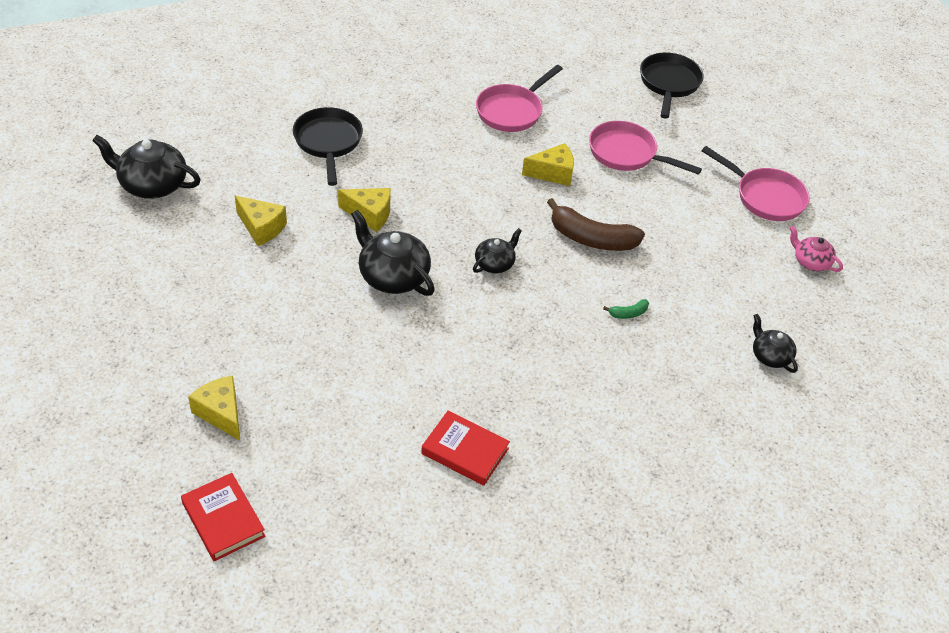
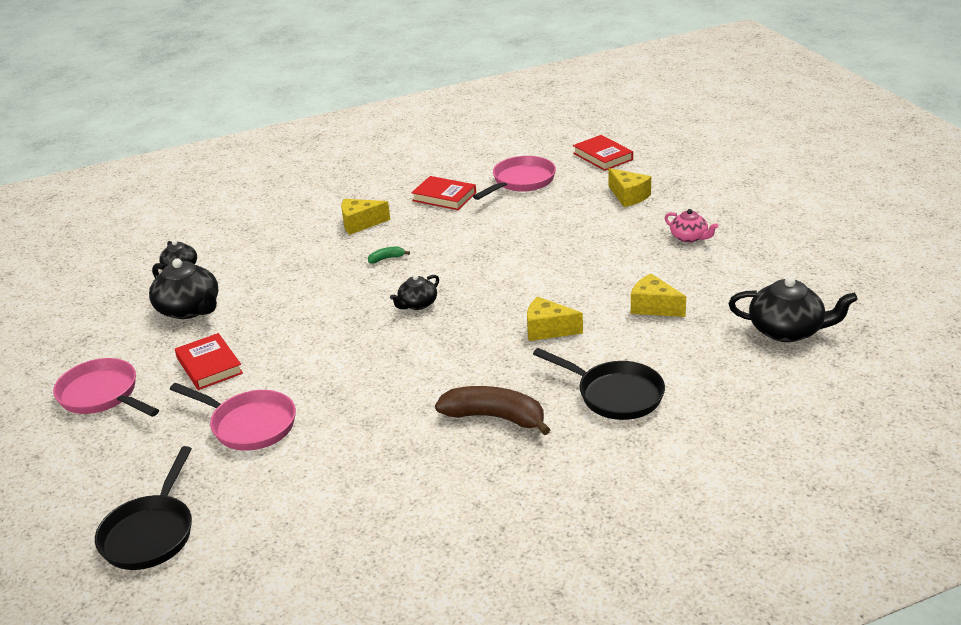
camera: 175 degrees left, 15 degrees down
(328, 142) = (615, 395): black pan -> black pan turned 45 degrees counterclockwise
(392, 276) = (515, 285): black teapot -> black teapot (189, 309)
(512, 111) = (387, 463): pink pan -> pink pan (521, 181)
(552, 173) = (345, 392): yellow cheese -> yellow cheese (360, 224)
(591, 238) = (316, 334): brown banana -> brown banana (495, 417)
(628, 313) = (296, 282): green banana -> green banana (386, 258)
(682, 216) = (209, 366): none -> red book
(810, 261) = (94, 339): pink teapot -> pink teapot (689, 237)

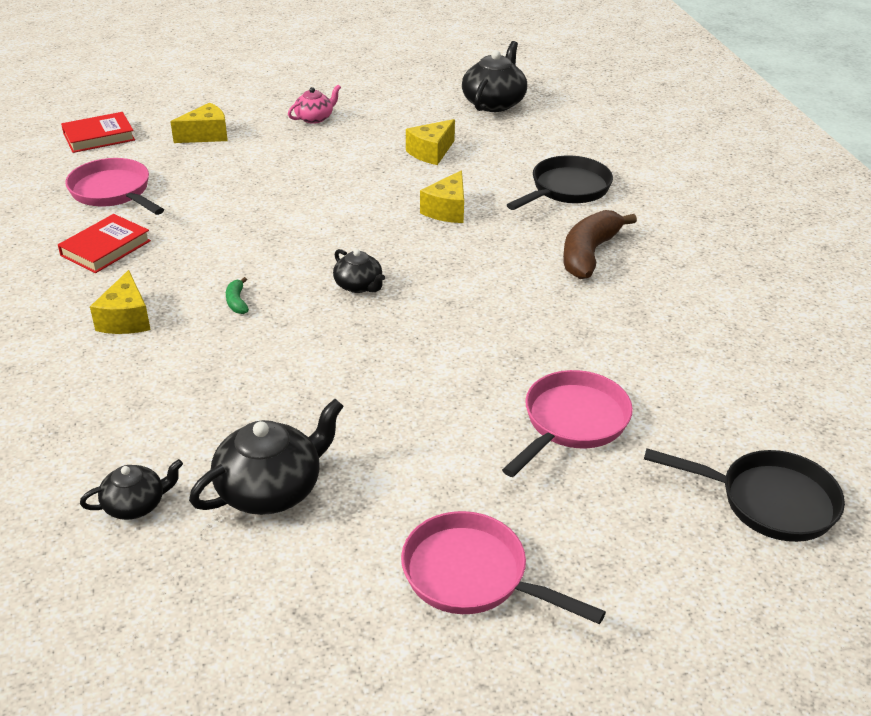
camera: 85 degrees left, 5 degrees up
(102, 395) = (472, 575): pink pan -> pink pan turned 75 degrees clockwise
(209, 366) = (431, 462): red book -> none

